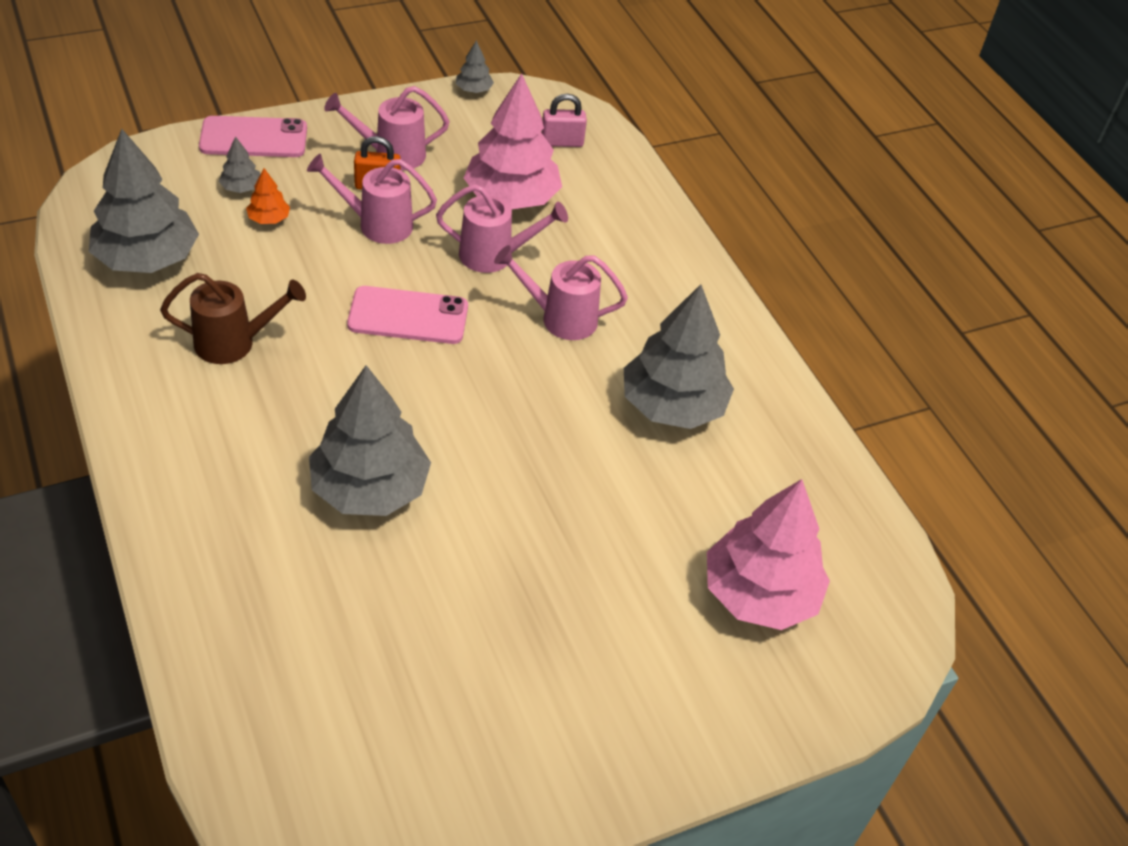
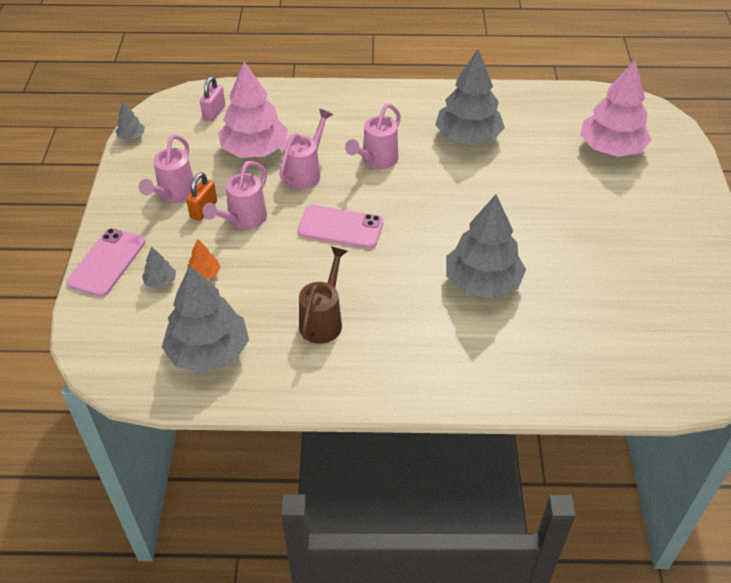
camera: 60 degrees left, 0 degrees up
(408, 316) = (340, 227): pink phone -> pink phone turned 75 degrees clockwise

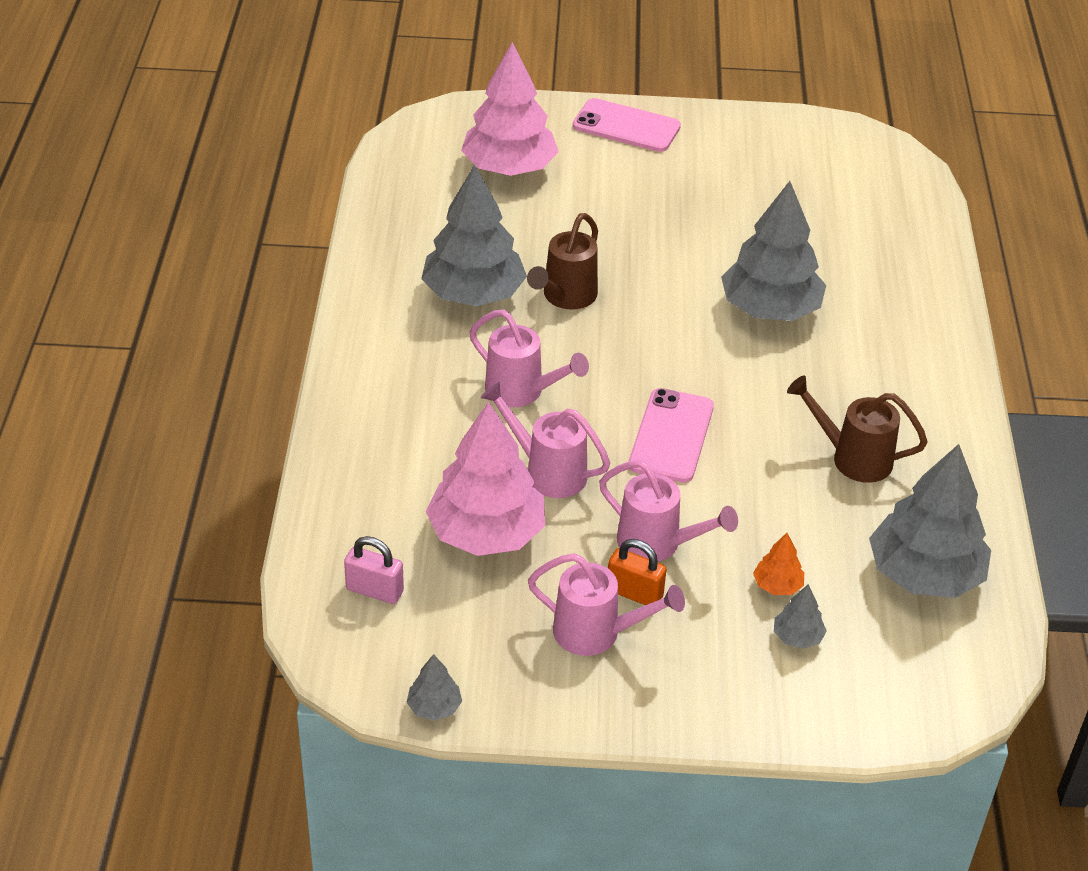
camera: 90 degrees left, 5 degrees down
(107, 262) = (761, 709): pink phone -> pink phone (626, 126)
(474, 178) = (566, 297): none -> brown watering can

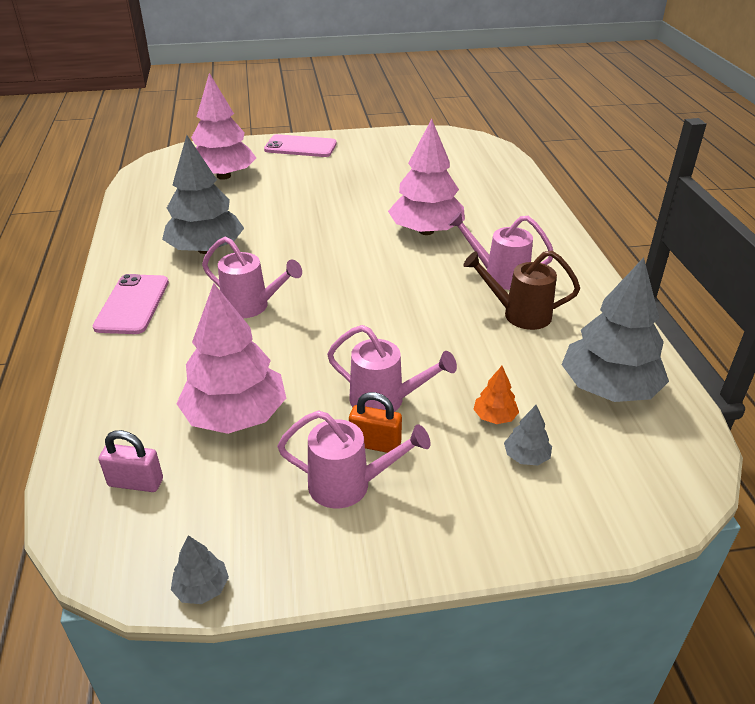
camera: 10 degrees left, 5 degrees down
(548, 472) = (282, 360): pink watering can -> pink watering can (500, 276)
(566, 297) = (276, 242): brown watering can -> none
(671, 436) = (376, 320): pink phone -> pink phone (132, 304)
(770, 309) = (426, 231): grey tree -> pink tree

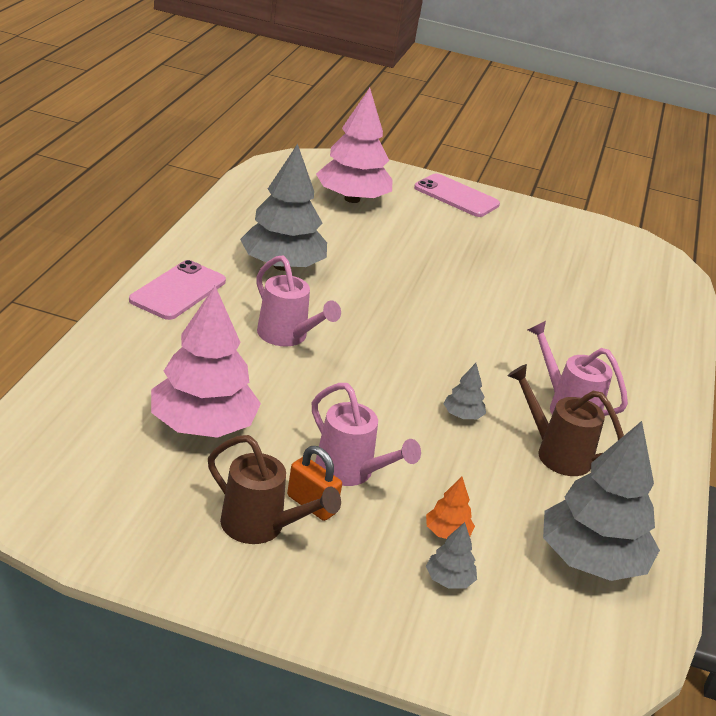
camera: 20 degrees right, 5 degrees down
(136, 482) = (80, 442): pink padlock -> none
(202, 588) = (79, 546): grey tree -> grey tree (462, 415)
(348, 485) = (260, 527): pink watering can -> brown watering can
(426, 231) = (524, 333): pink tree -> none

